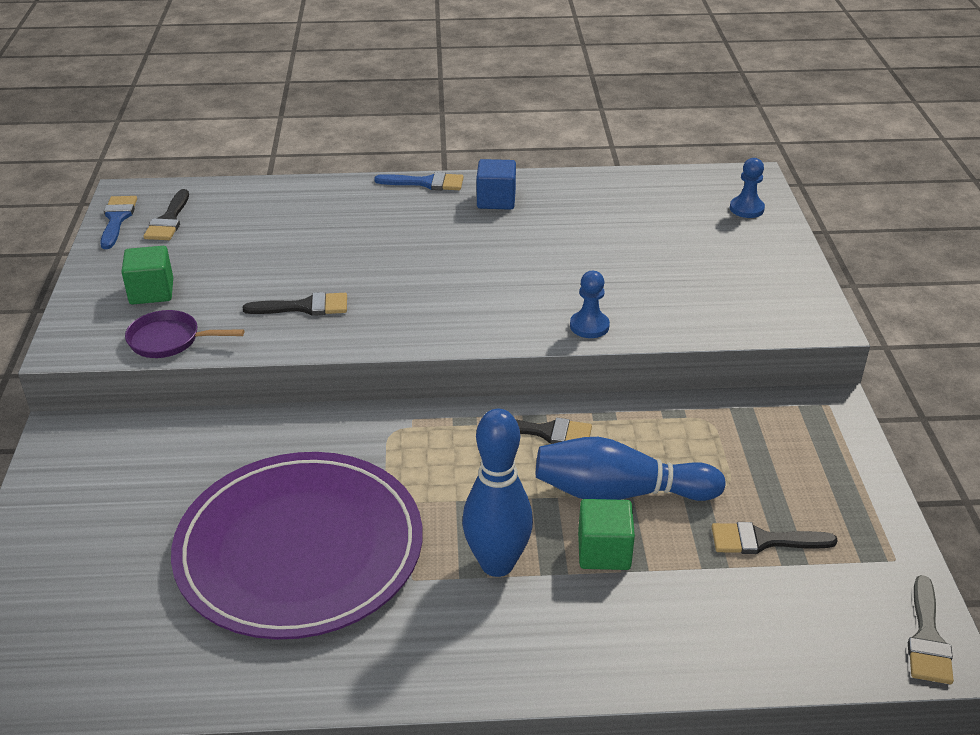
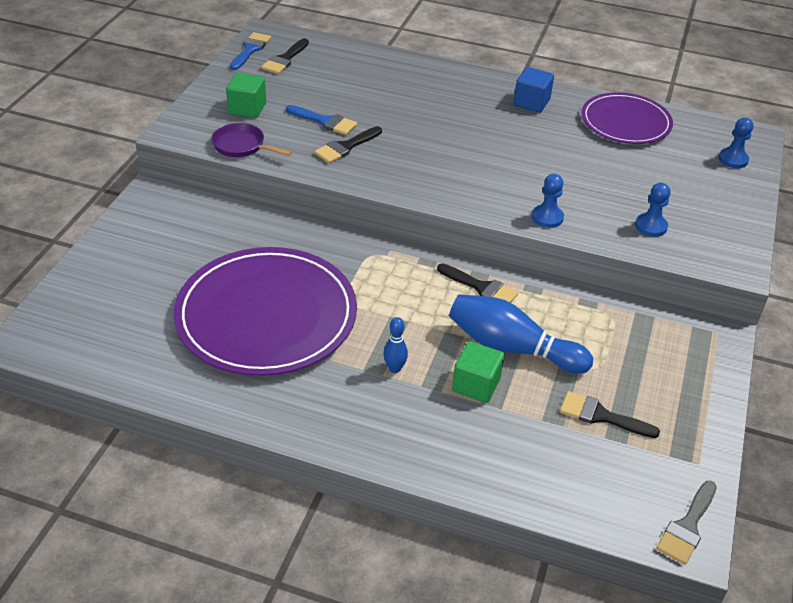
camera: 20 degrees right, 5 degrees up
(305, 307) = (346, 147): black brush -> black brush turned 120 degrees clockwise
(426, 183) = (485, 76): blue brush -> blue brush (325, 121)
(497, 564) = (394, 368): blue bowling pin -> blue bowling pin, size x0.47
(611, 197) = (625, 122): none -> purple plate
(706, 304) = (651, 226): none -> blue pawn

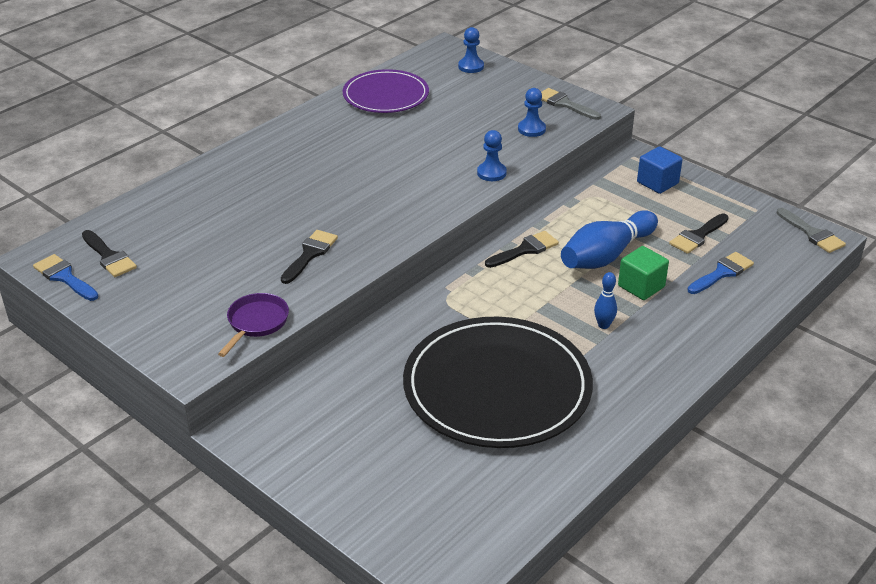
camera: 65 degrees left, 5 degrees down
(242, 146) = (256, 323): purple pan -> purple pan turned 150 degrees clockwise
(247, 108) = (186, 304): green cube -> none
(266, 315) = (497, 387): purple plate -> black plate
(325, 121) = (255, 257): blue brush -> blue brush (722, 273)
(346, 147) = (310, 254): black brush -> black brush turned 135 degrees counterclockwise
(531, 102) = (319, 131): blue cube -> blue cube (657, 183)
(724, 239) = (564, 104): none -> grey brush

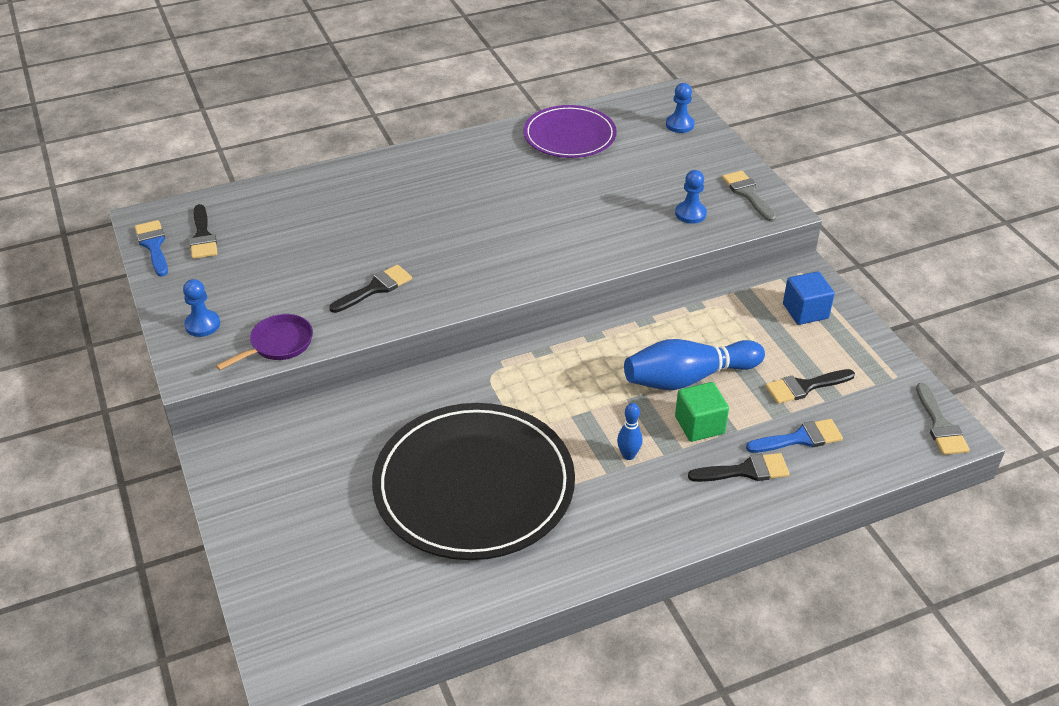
camera: 25 degrees right, 5 degrees up
(491, 173) = (612, 252): blue pawn -> blue pawn (202, 325)
(525, 250) = (608, 345): black brush -> black brush (745, 471)

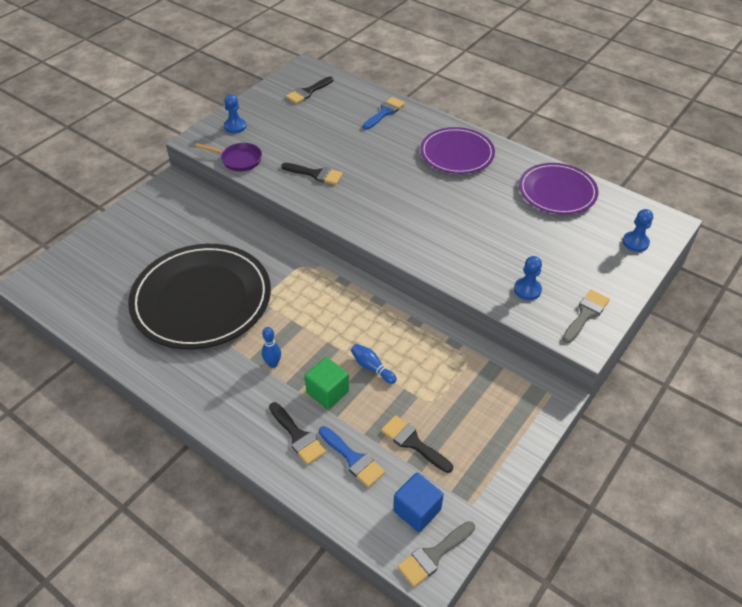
camera: 60 degrees right, 5 degrees up
(153, 245) = (286, 80): blue brush -> blue brush (384, 112)
(446, 172) = (457, 153): none -> purple plate
(688, 378) = (372, 367): blue bowling pin -> blue bowling pin, size x0.47
(805, 311) = (503, 413): blue cube -> blue cube (417, 510)

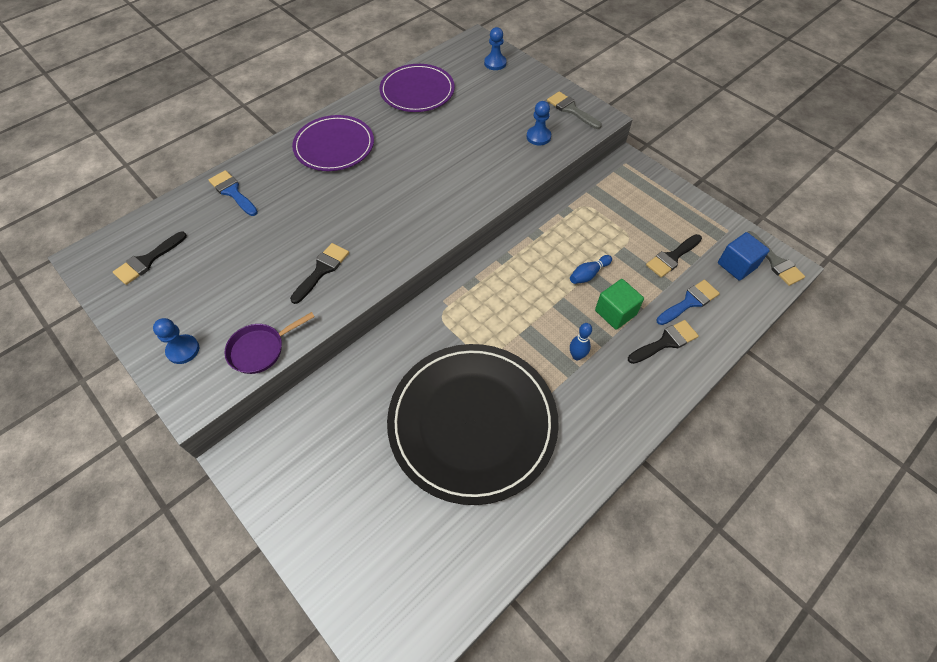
camera: 80 degrees left, 10 degrees up
(239, 160) = (260, 349): purple pan -> purple pan turned 150 degrees counterclockwise
(308, 92) = (147, 260): black brush -> black brush turned 75 degrees clockwise

